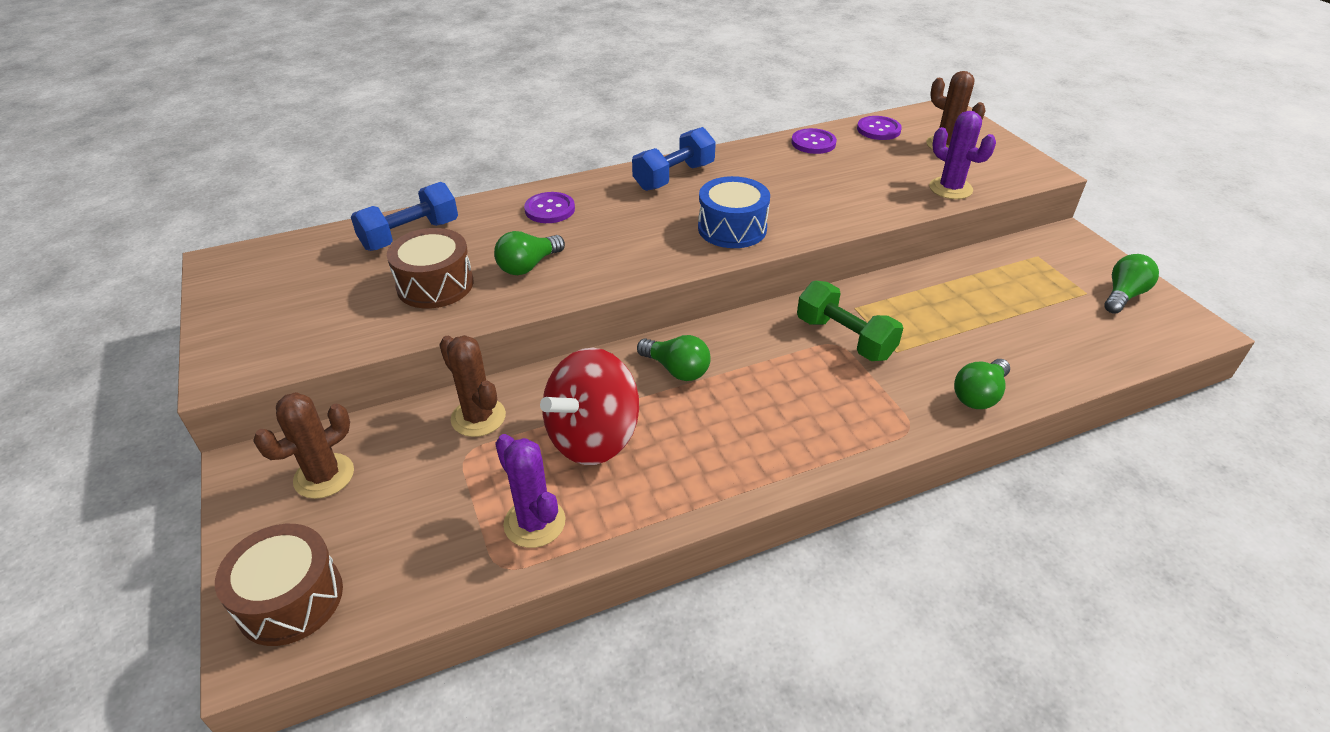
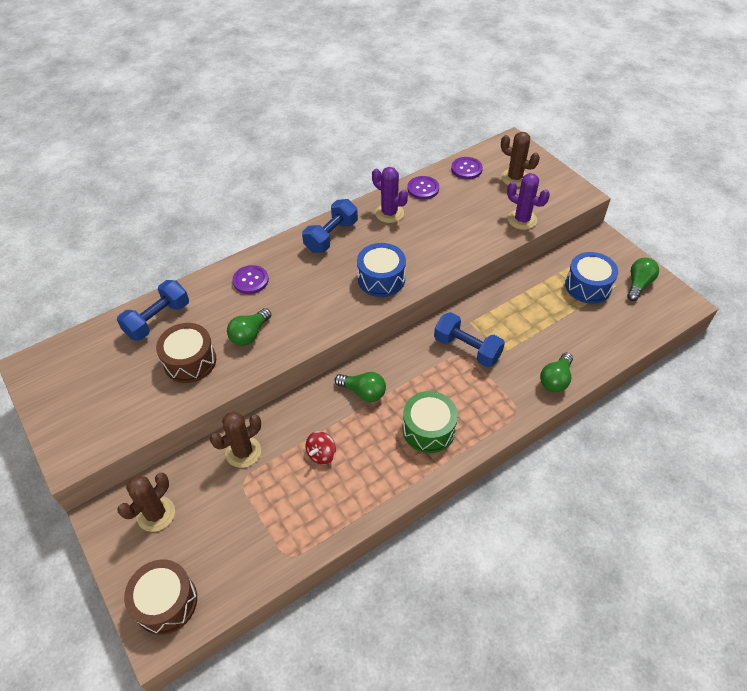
camera: 10 degrees left, 10 degrees up
(478, 417) = (243, 452): brown cactus -> brown cactus turned 75 degrees counterclockwise
(534, 523) = (301, 522): purple cactus -> purple cactus (389, 213)
(593, 438) = (321, 454): red spinning top -> red spinning top, size x0.47
(765, 431) = (428, 429): none -> green drum
(844, 338) = (467, 348): green dumbbell -> blue dumbbell
(1042, 288) = (588, 286): none -> blue drum

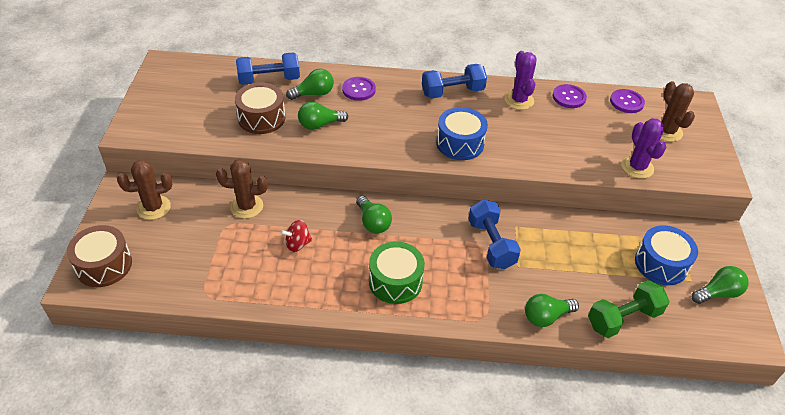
camera: 35 degrees right, 5 degrees down
(214, 308) = (313, 94): none -> green light bulb
(602, 344) = (623, 318): none -> green dumbbell

